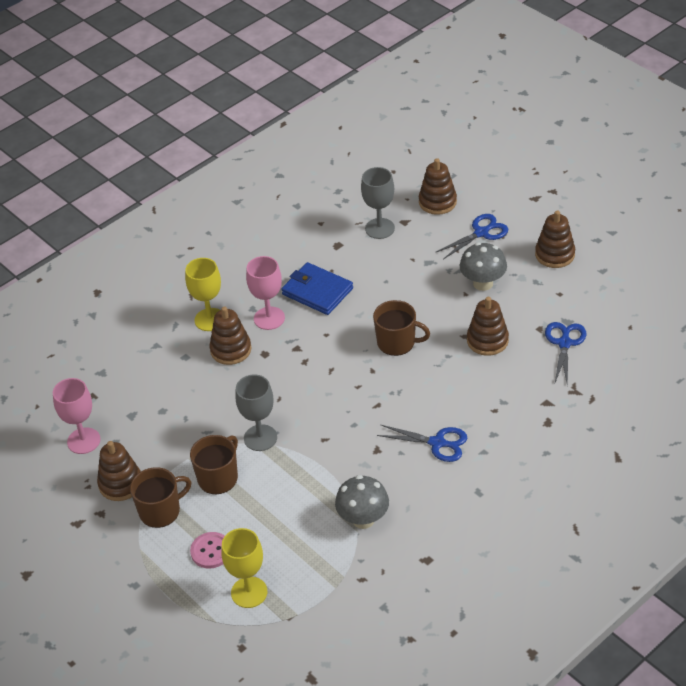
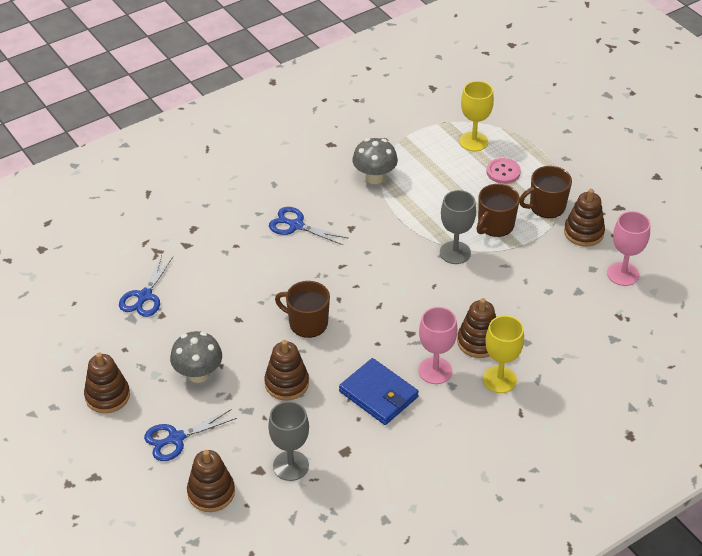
camera: 175 degrees left, 0 degrees up
(487, 340) = (217, 311): brown stacking toy -> brown stacking toy (286, 383)

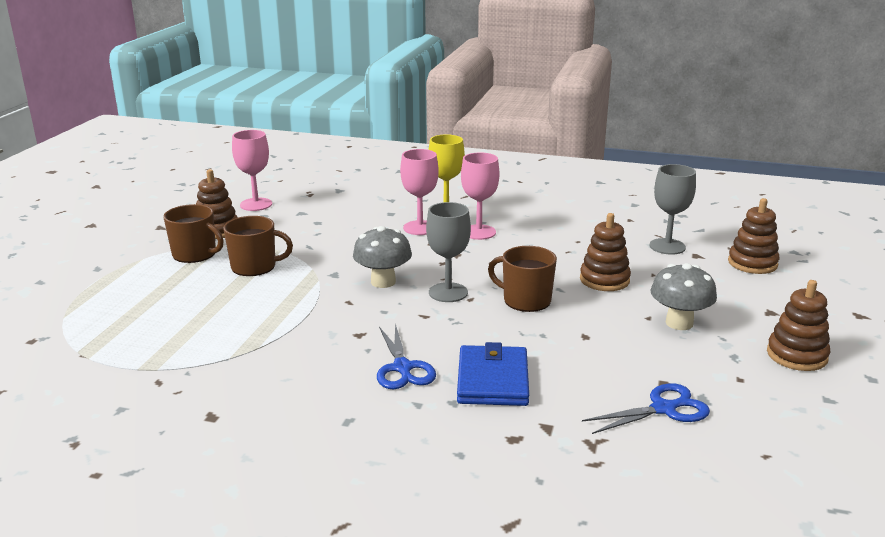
camera: 130 degrees left, 20 degrees down
(176, 438) = (751, 299): blue scissors -> none
(307, 323) = (525, 300): brown mug -> brown mug turned 135 degrees clockwise
(374, 177) = (250, 356): grey mushroom -> grey mushroom (383, 282)
(378, 394) = (541, 242): blue wallet -> blue wallet (493, 380)
(455, 252) = (322, 271): grey goblet -> grey goblet (448, 292)
(473, 141) = (110, 323): yellow goblet -> none
(478, 342) = (420, 228): brown stacking toy -> pink goblet
(503, 172) = (156, 289): pink button -> none

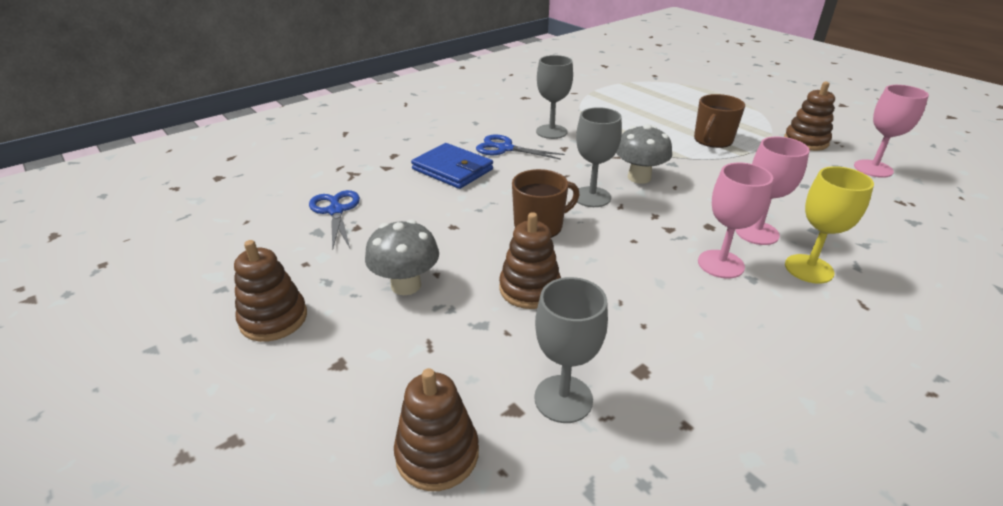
camera: 125 degrees right, 10 degrees up
(195, 254) = (754, 126): brown mug -> none
(322, 355) = (551, 132): none -> grey goblet
(663, 409) = (336, 211): blue scissors -> blue scissors turned 150 degrees clockwise

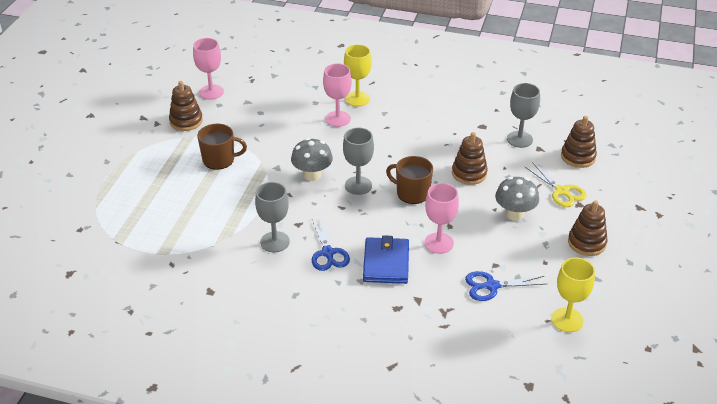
camera: 125 degrees left, 5 degrees up
(224, 233) = (567, 320): none -> yellow goblet
(336, 211) = (491, 286): blue scissors -> blue scissors turned 45 degrees clockwise
(387, 363) = (561, 191): none -> yellow scissors
(720, 264) = (381, 123): pink goblet -> pink goblet (439, 243)

